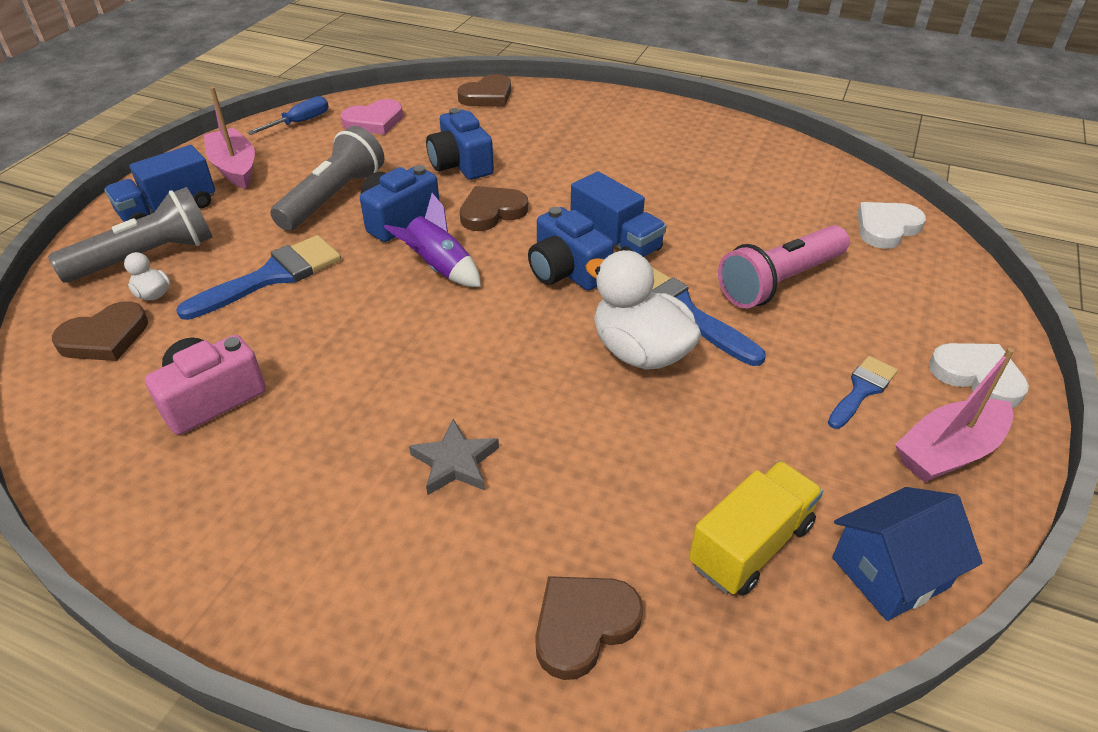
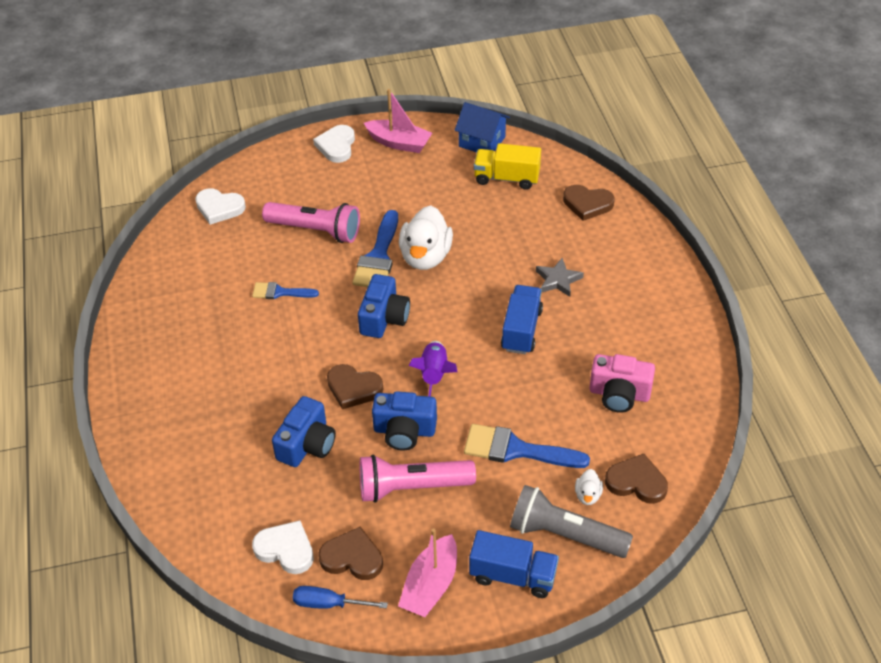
camera: 125 degrees left, 5 degrees up
(333, 198) = (412, 487): grey flashlight -> pink flashlight
(374, 121) = (285, 549): pink heart -> white heart
(487, 96) = (180, 501): brown heart -> brown heart (352, 557)
(615, 241) = (334, 313): blue truck -> blue truck (521, 330)
(862, 390) = (381, 176): blue brush -> blue brush (280, 292)

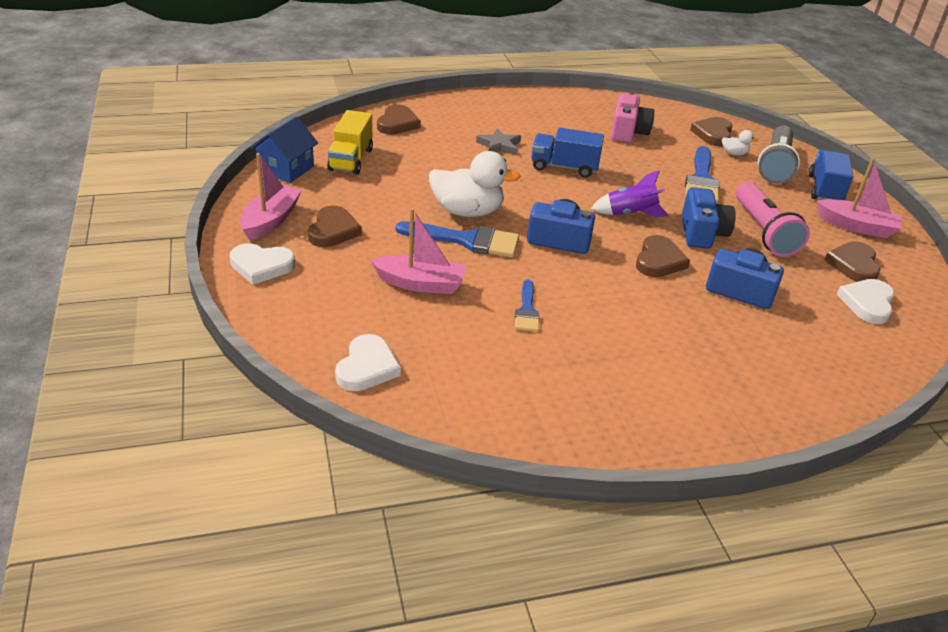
camera: 95 degrees left, 10 degrees down
(315, 230) = (420, 284): pink flashlight -> pink boat
(328, 604) = (907, 279): blue screwdriver -> none
(387, 177) = (333, 230): none -> brown heart

